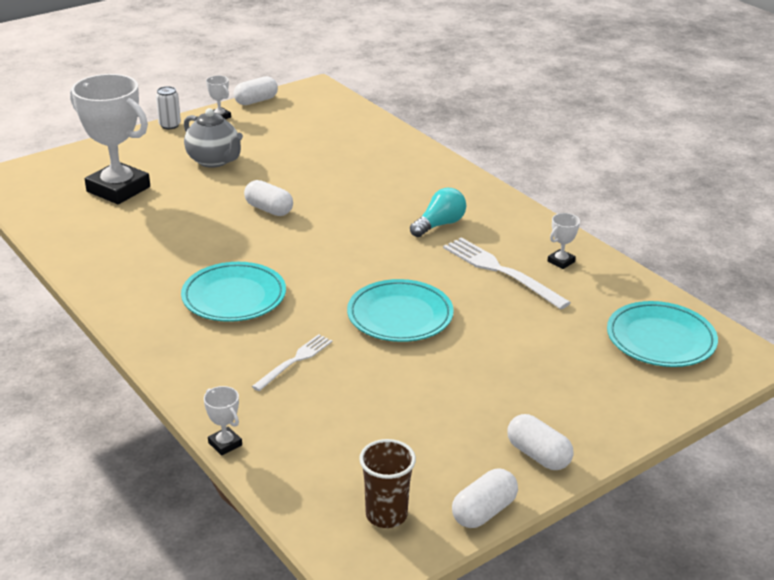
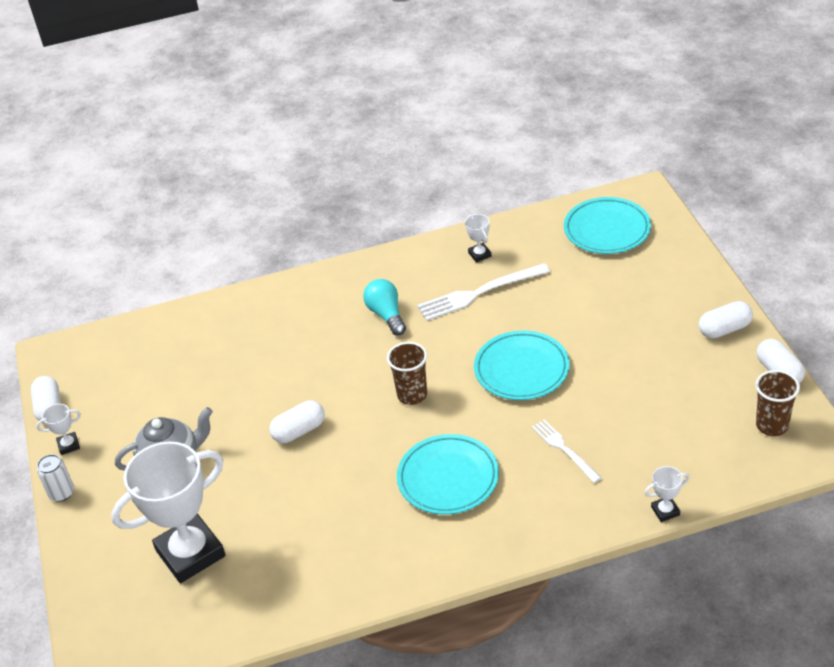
camera: 65 degrees left, 10 degrees up
(336, 258) = (412, 395): none -> brown cup

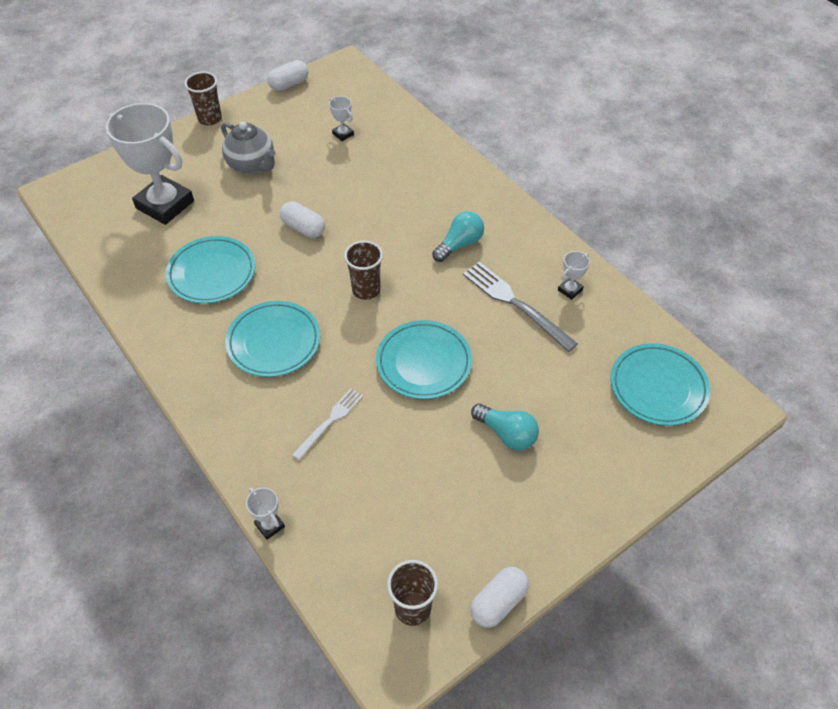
camera: 65 degrees right, 10 degrees up
(61, 493) = (210, 118): white can -> brown cup
(68, 445) = (256, 106): white trophy -> white trophy (343, 134)
(326, 519) = (212, 273): none -> turquoise plate
(479, 293) = (516, 304): white fork -> grey fork
(621, 331) = (506, 434): none -> turquoise light bulb
(724, 329) = (546, 533): white capsule -> none

